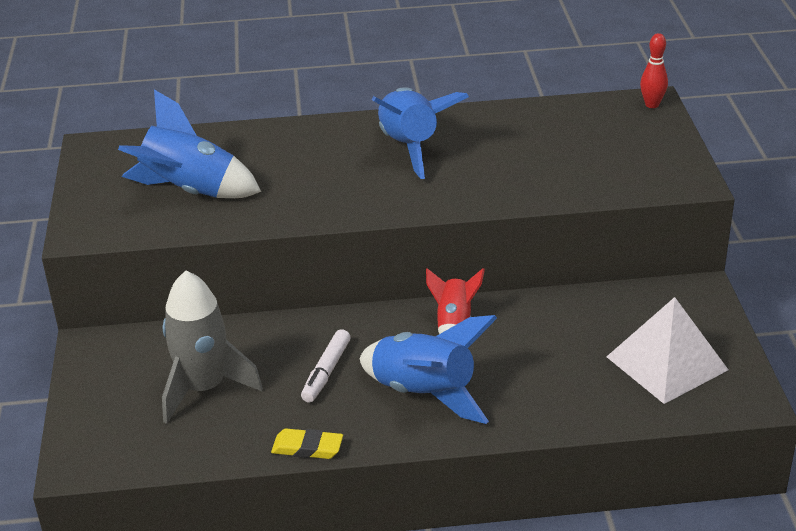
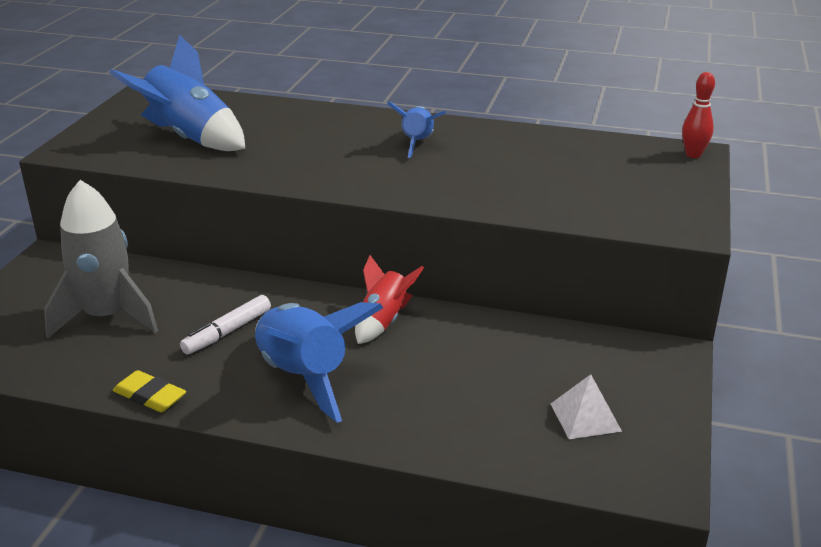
camera: 20 degrees right, 5 degrees down
(410, 147) = (417, 144): blue rocket -> blue rocket, size x0.60
(667, 363) = (585, 417): white pyramid -> white pyramid, size x0.54

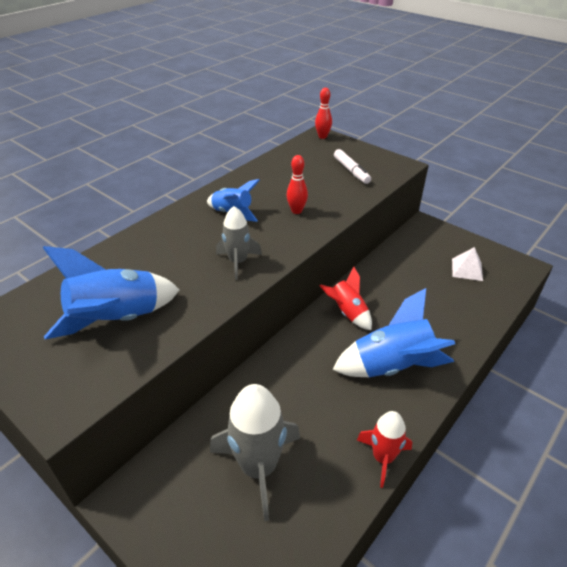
camera: 65 degrees left, 10 degrees up
(150, 396) = (383, 458): yellow eraser -> red rocket
(227, 332) = (320, 393): white marker -> white marker (351, 171)
(323, 169) = (238, 262): none -> grey rocket
(463, 178) = (296, 211): none -> red bowling pin

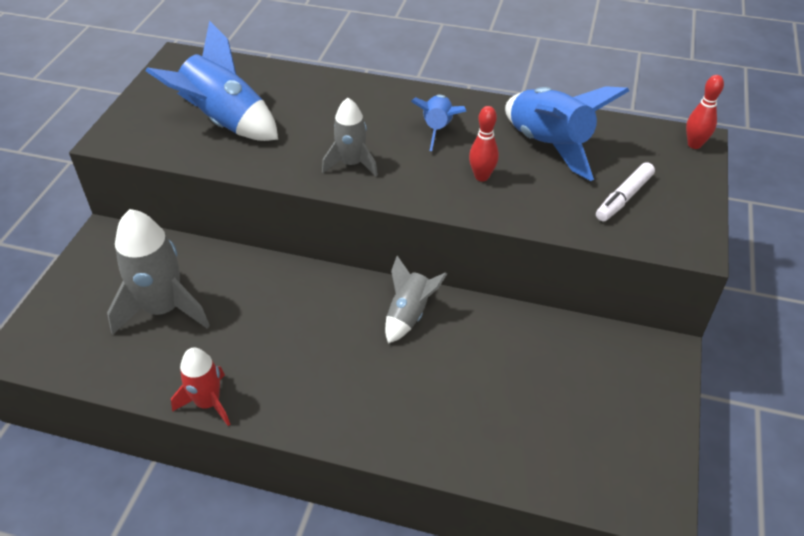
camera: 65 degrees right, 5 degrees up
(347, 313) = (409, 314): red rocket -> grey rocket
(392, 366) = (342, 380): blue rocket -> blue rocket (549, 145)
(467, 269) = (590, 427): white pyramid -> none

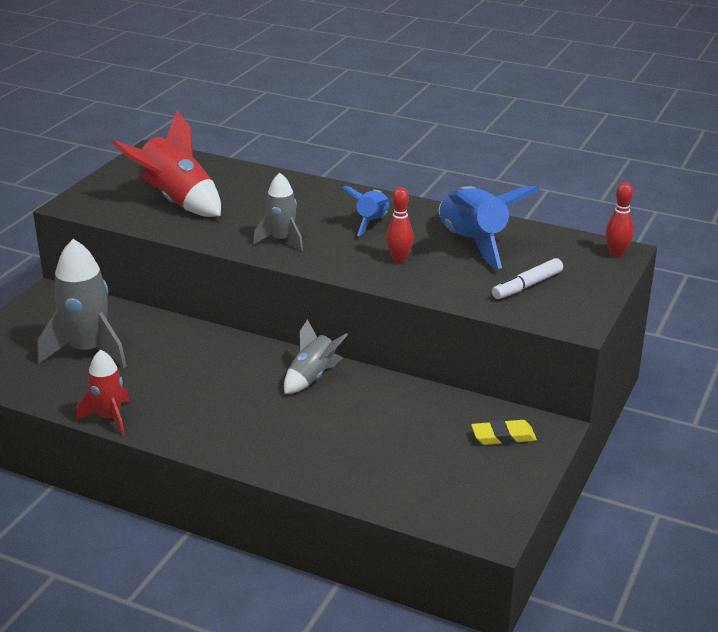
camera: 10 degrees right, 15 degrees down
(224, 122) = (177, 201): blue rocket -> red rocket
(625, 369) = (503, 436): none -> yellow eraser

